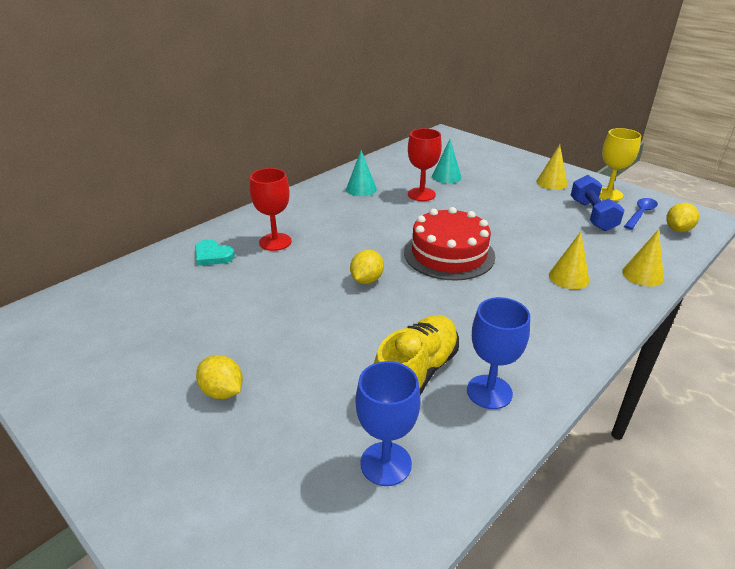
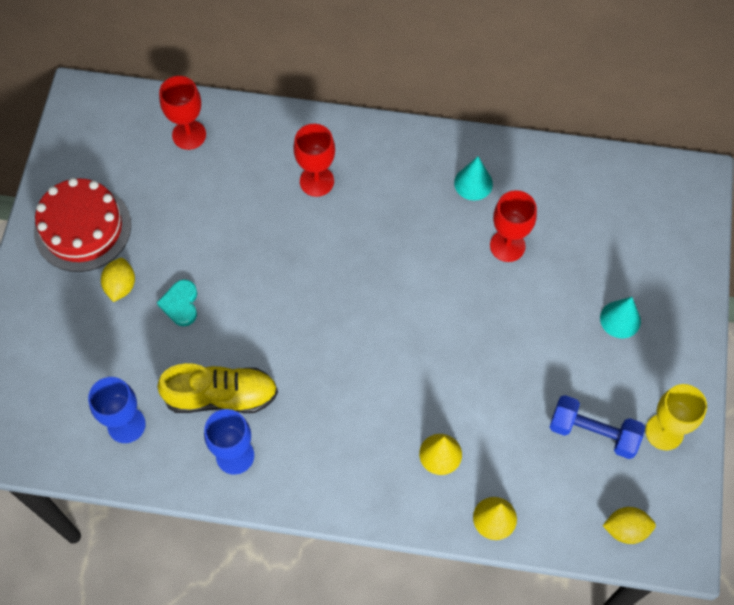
camera: 55 degrees right, 30 degrees up
(142, 283) = (189, 135): none -> red goblet
(212, 255) = (260, 151): turquoise heart -> turquoise heart (180, 304)
(366, 280) = (313, 292): yellow lemon -> none
(446, 177) = (571, 247): turquoise cone -> turquoise cone (620, 319)
(449, 254) = (405, 334): red cake -> red cake (82, 228)
(551, 183) = (646, 361): yellow cone -> none
(592, 215) = (593, 433): blue dumbbell -> blue dumbbell turned 60 degrees clockwise
(640, 214) = (637, 481): blue spoon -> none

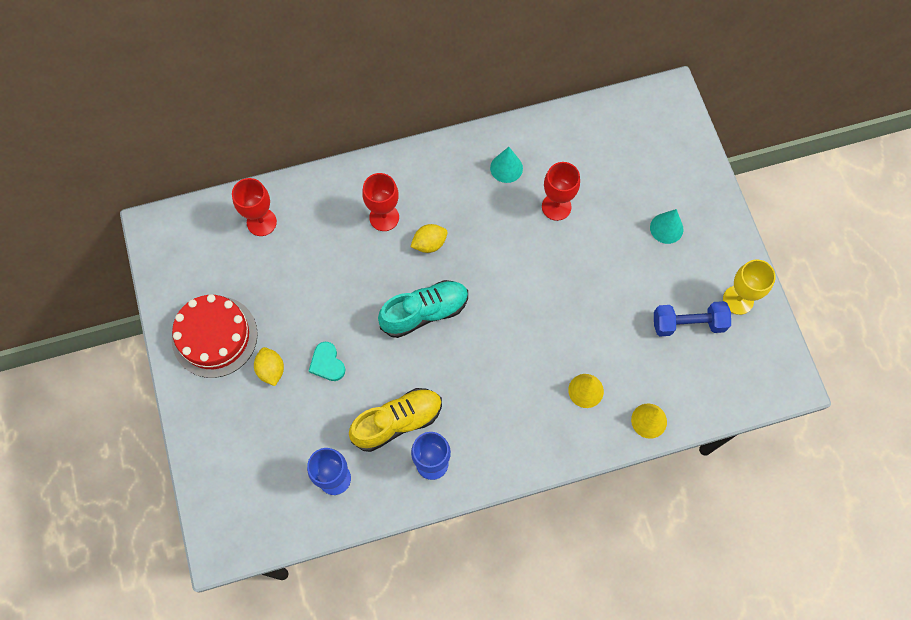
camera: 25 degrees left, 5 degrees up
(308, 296) = (424, 312): none -> turquoise shoe
(626, 529) = (745, 385): yellow lemon -> yellow lemon (429, 244)

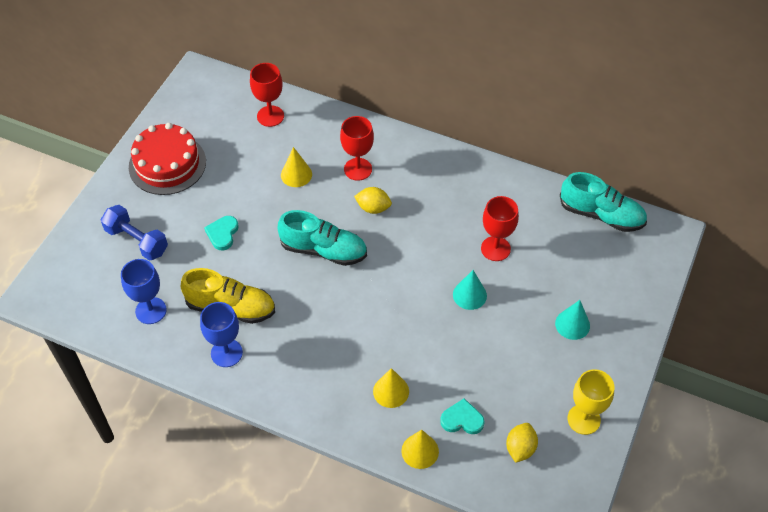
camera: 40 degrees right, 15 degrees down
(271, 370) = (181, 211): yellow lemon -> yellow lemon (520, 448)
(337, 261) = (296, 174): none -> yellow cone
(506, 168) = (482, 197): turquoise cone -> turquoise cone (469, 295)
(609, 116) = (601, 215): none -> turquoise shoe
(656, 370) = (462, 419): none -> turquoise heart
(688, 324) = (523, 405): blue dumbbell -> blue dumbbell (137, 241)

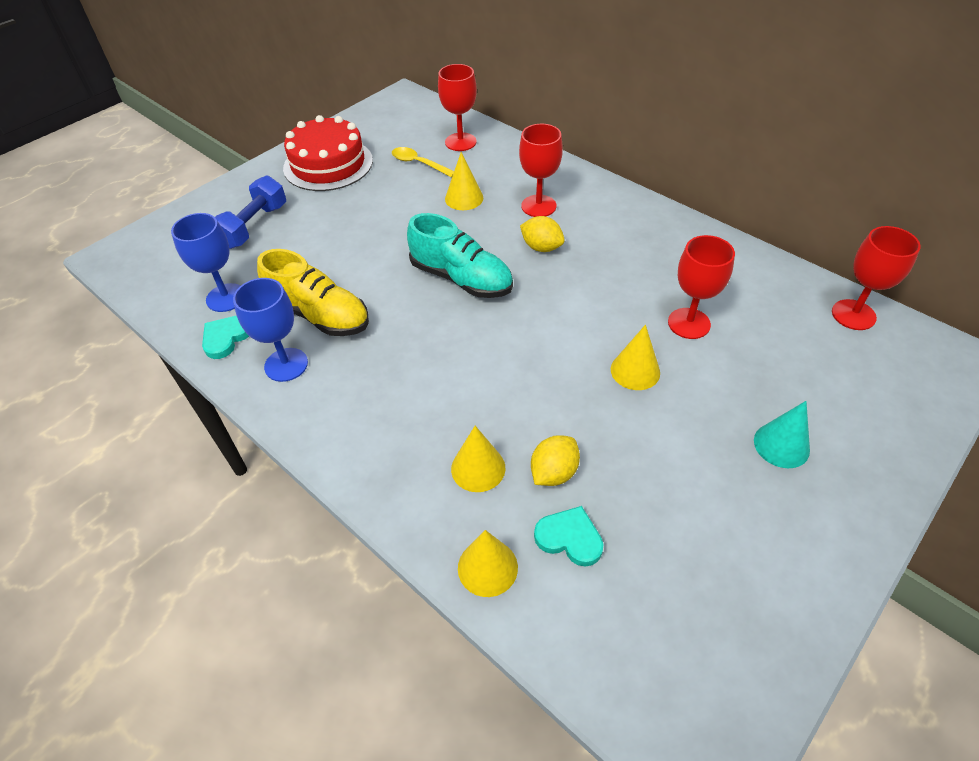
camera: 20 degrees right, 5 degrees down
(137, 241) = (254, 226): blue dumbbell -> blue dumbbell turned 60 degrees clockwise
(222, 234) = (351, 238): turquoise heart -> turquoise heart (226, 338)
(244, 147) = (419, 163): none -> yellow spoon
(469, 295) = (635, 371): turquoise cone -> yellow cone
(520, 448) = (650, 611): yellow lemon -> yellow lemon (554, 472)
(583, 419) = (771, 594): yellow goblet -> none
(601, 215) = (853, 315): turquoise shoe -> red goblet

